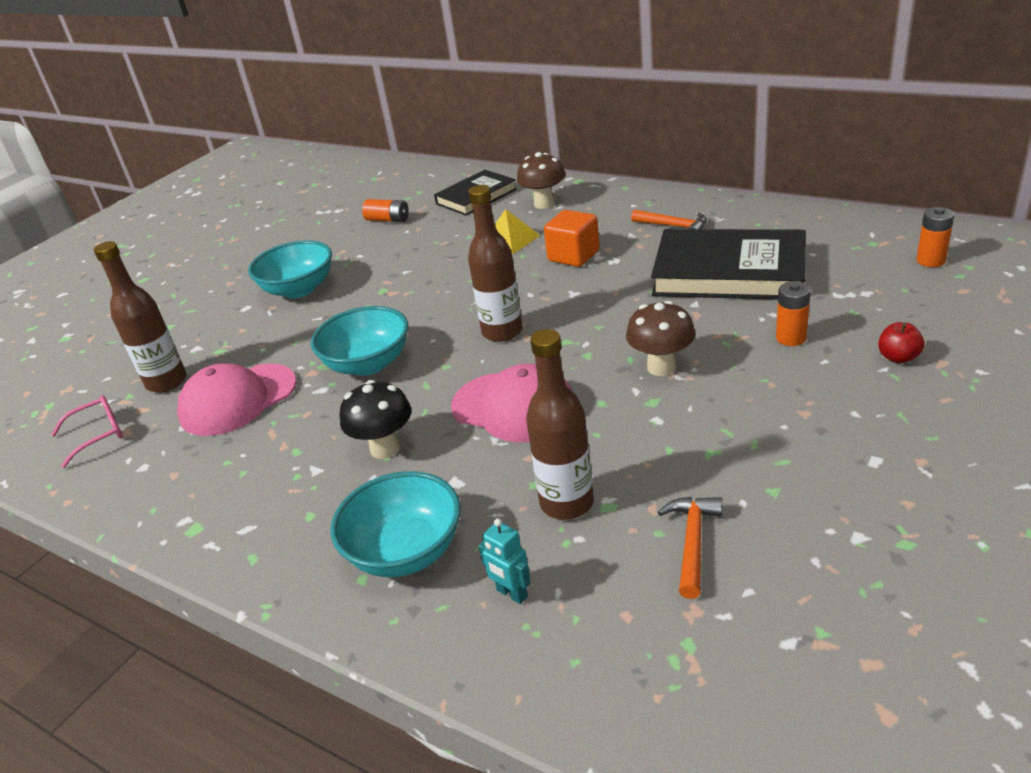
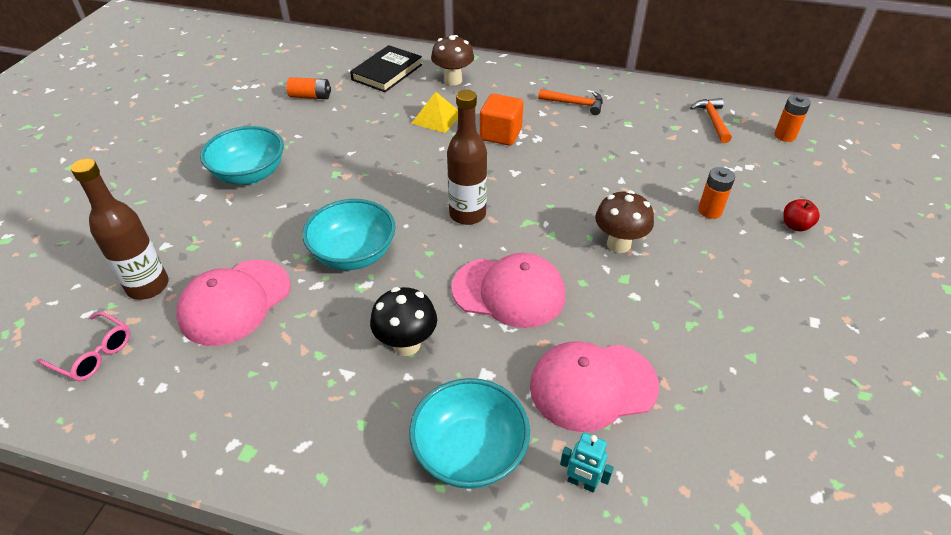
camera: 20 degrees left, 10 degrees up
(98, 435) = (94, 354): pink glasses -> pink glasses turned 75 degrees clockwise
(566, 503) = (593, 386): brown bottle -> pink cap
(692, 542) = (709, 412): orange hammer -> orange hammer (712, 120)
(729, 272) = (637, 149): black book -> none

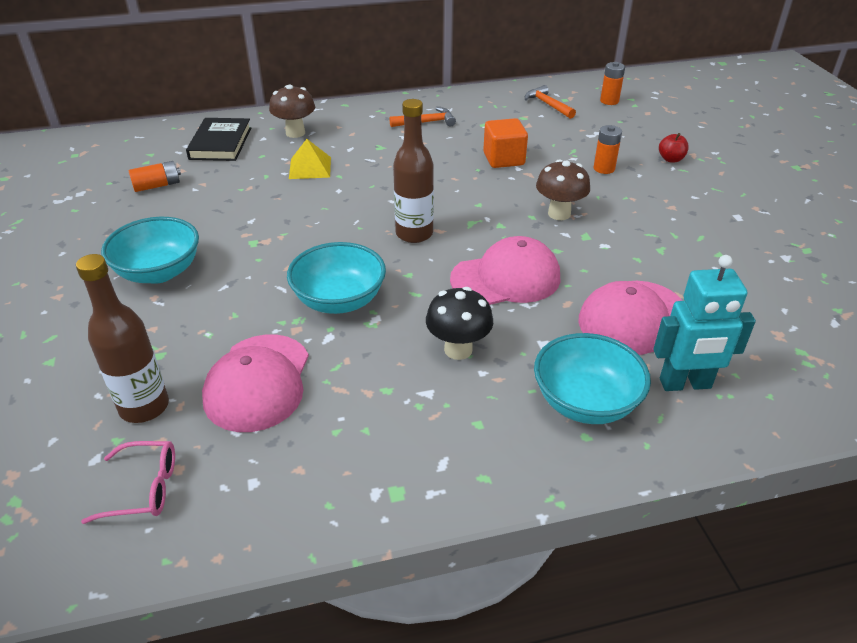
camera: 30 degrees left, 5 degrees down
(500, 134) = (383, 164): orange cube -> orange cube (503, 159)
(582, 483) = (685, 384): turquoise robot -> turquoise robot, size x1.91

